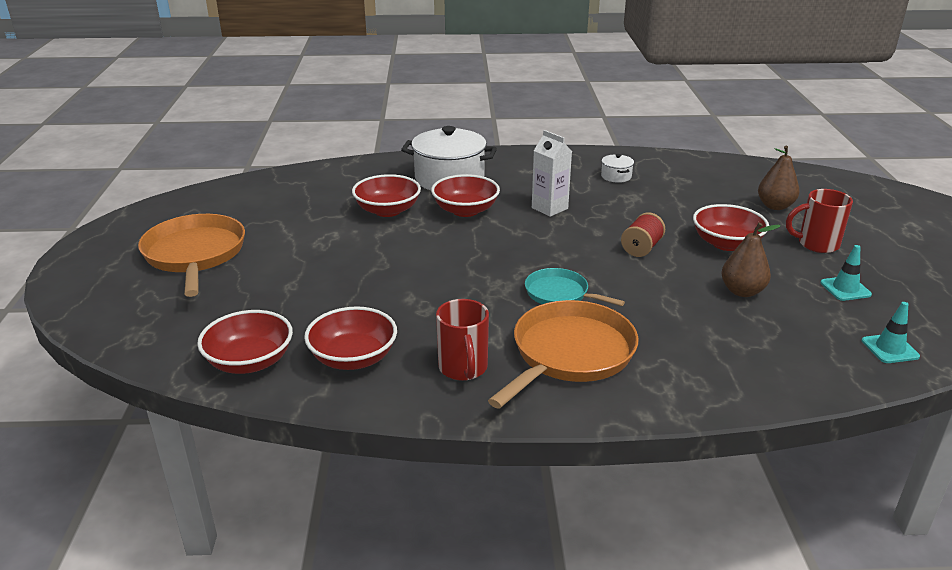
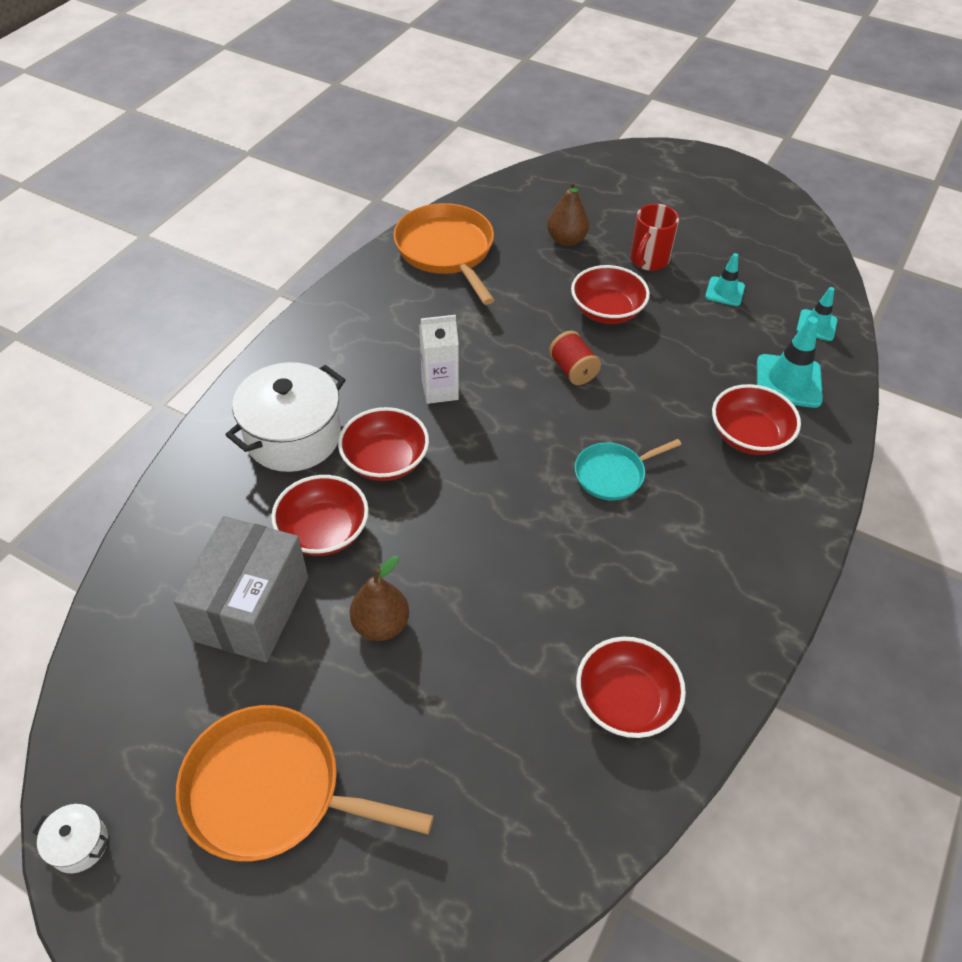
camera: 60 degrees left, 20 degrees up
(250, 361) = (576, 807): red bowl -> red bowl (748, 436)
(311, 209) = (251, 608): none -> grey box
(463, 368) = (695, 614): red mug -> none
(569, 354) = (716, 522): orange pan -> orange pan (446, 251)
(616, 176) = (415, 302): white pot -> white pot (79, 844)
(742, 291) = (689, 352): brown pear -> brown pear (381, 625)
(788, 350) = (788, 381): none -> turquoise traffic cone

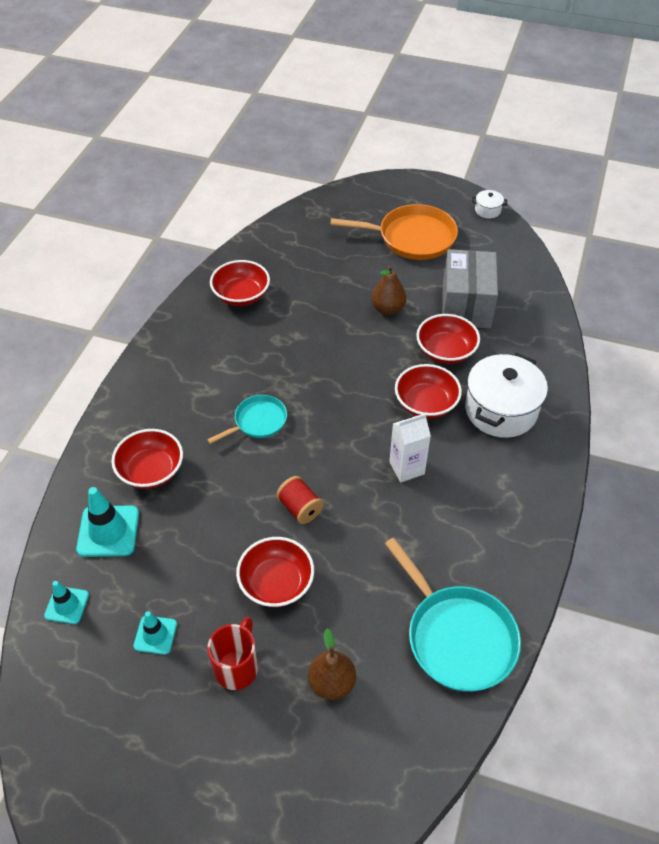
camera: 170 degrees right, 0 degrees up
(446, 251) = (457, 637): orange pan -> turquoise pan

